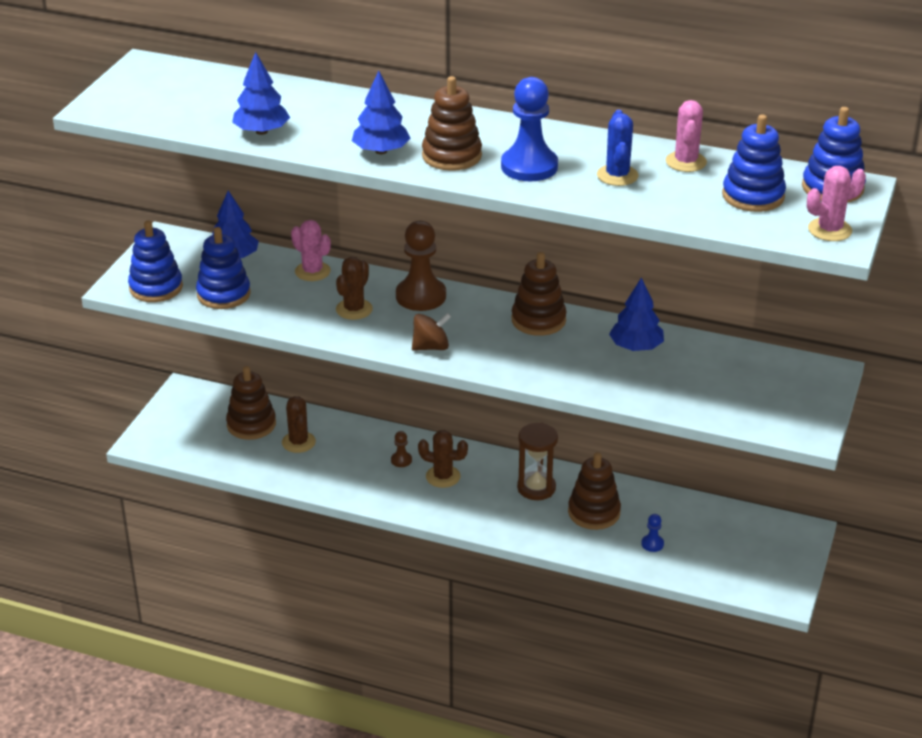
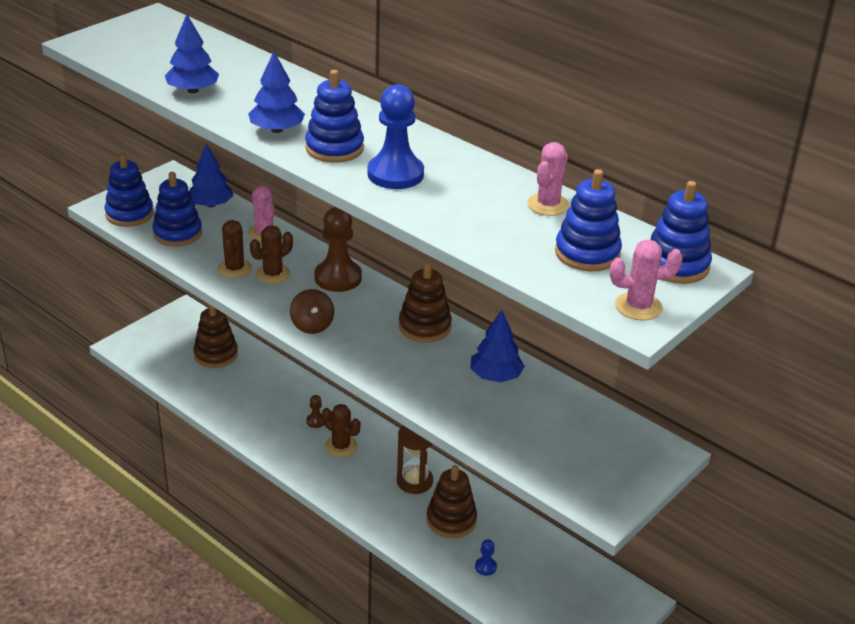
camera: 20 degrees right, 0 degrees up
(298, 442) = (243, 381): brown cactus -> brown cactus (234, 269)
(431, 347) = (312, 325): brown spinning top -> brown spinning top turned 75 degrees clockwise
(451, 156) = (334, 148): brown stacking toy -> blue stacking toy
(617, 175) = (470, 202): blue cactus -> none

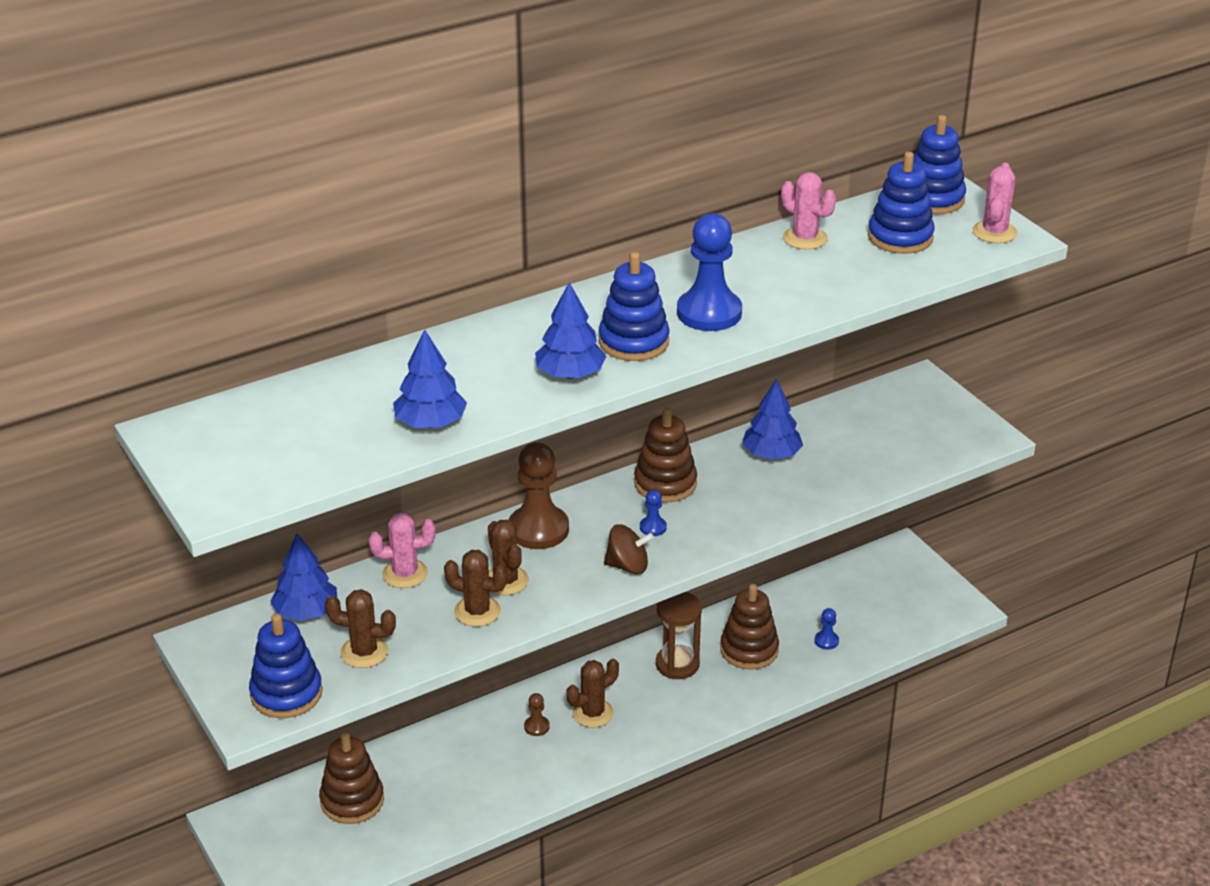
camera: 70 degrees left, 0 degrees up
(177, 233) = (364, 652): blue stacking toy -> brown cactus
(365, 329) = (653, 527): none -> blue pawn

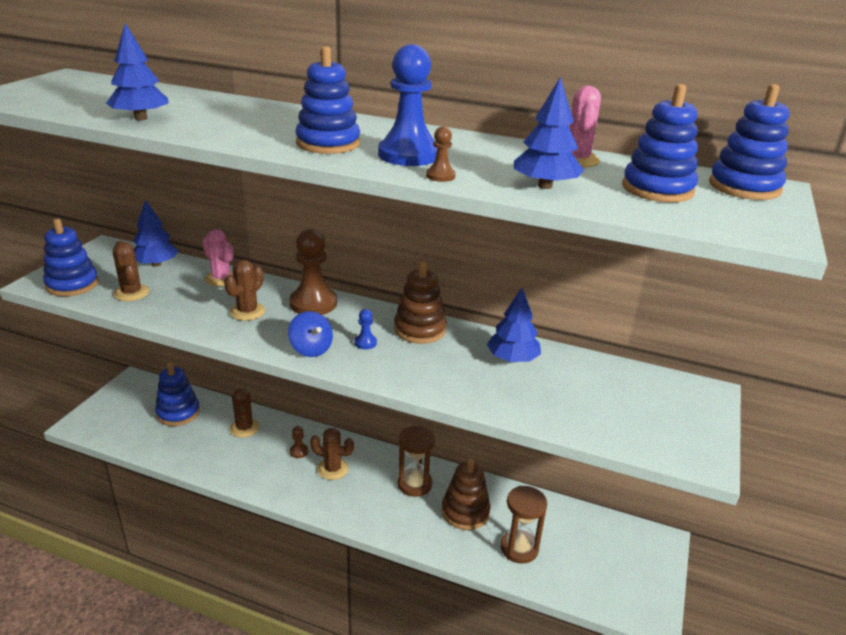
camera: 50 degrees right, 5 degrees down
(352, 801) = (178, 413): brown stacking toy -> blue stacking toy
(477, 611) = (206, 313): brown cactus -> brown cactus (244, 428)
(570, 374) = (255, 137): blue tree -> blue tree (545, 186)
(628, 566) = (311, 349): brown spinning top -> blue spinning top
(776, 319) = (440, 176): none -> brown pawn
(826, 641) = (519, 548): blue pawn -> brown hourglass
(994, 232) = (759, 222): pink cactus -> none

